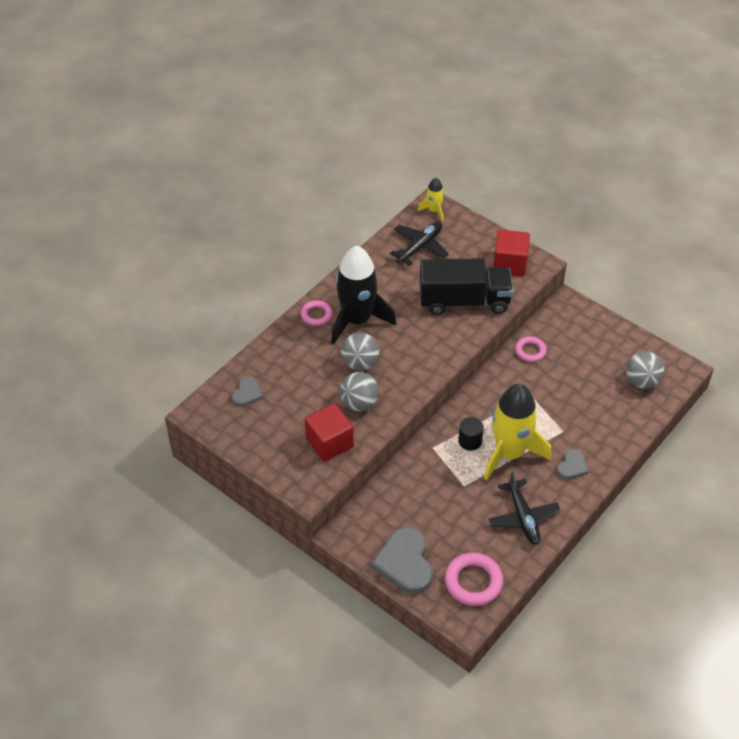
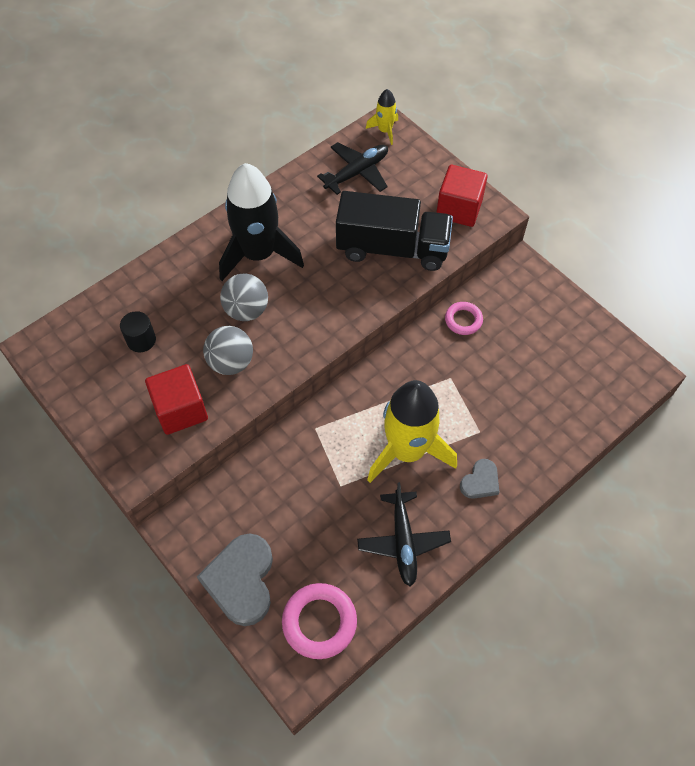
camera: 10 degrees right, 10 degrees up
(247, 393) = (102, 329): grey heart -> none
(316, 315) = (212, 241): pink ring -> none
(470, 441) = (362, 427): black cylinder -> black cylinder (141, 340)
(642, 381) = (592, 380): grey ball -> none

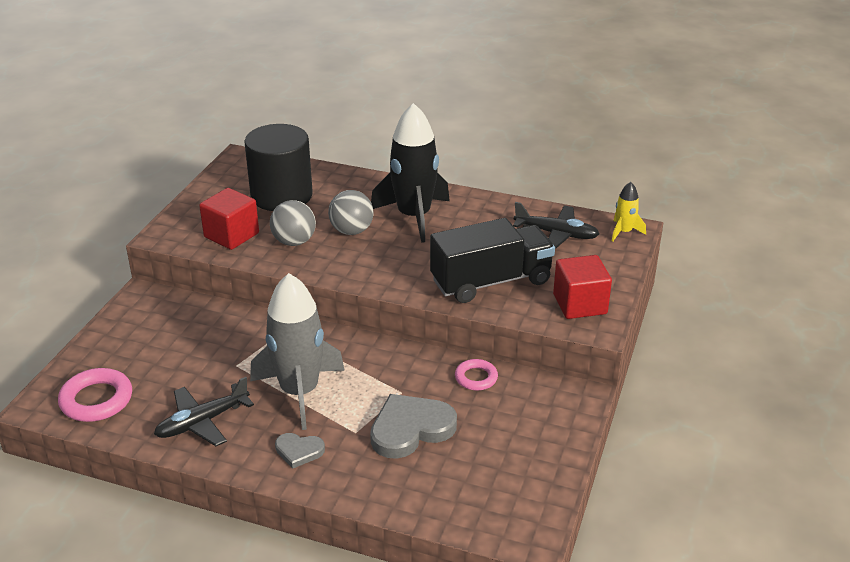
camera: 60 degrees right, 25 degrees down
(141, 340) = (281, 195): black cylinder -> black cylinder, size x2.36
(241, 580) = (113, 344): grey heart -> grey heart (410, 429)
(392, 248) = (491, 281): black truck -> black truck turned 90 degrees counterclockwise
(407, 451) = (299, 392): yellow rocket -> grey rocket

